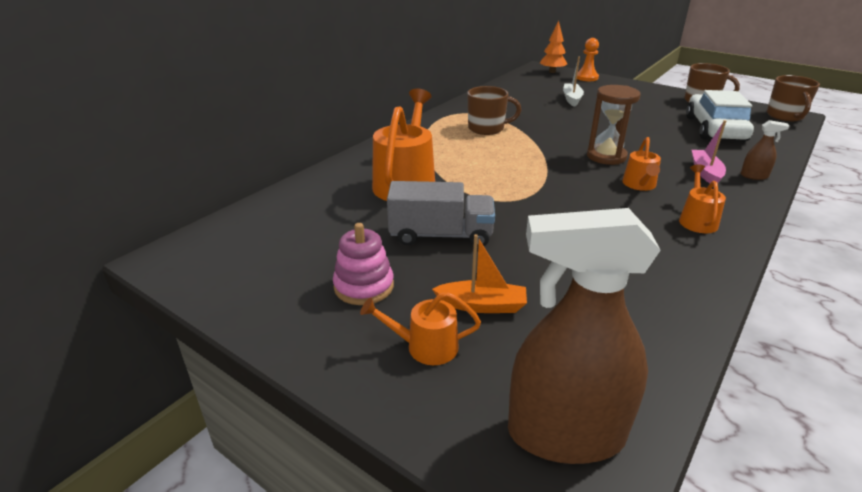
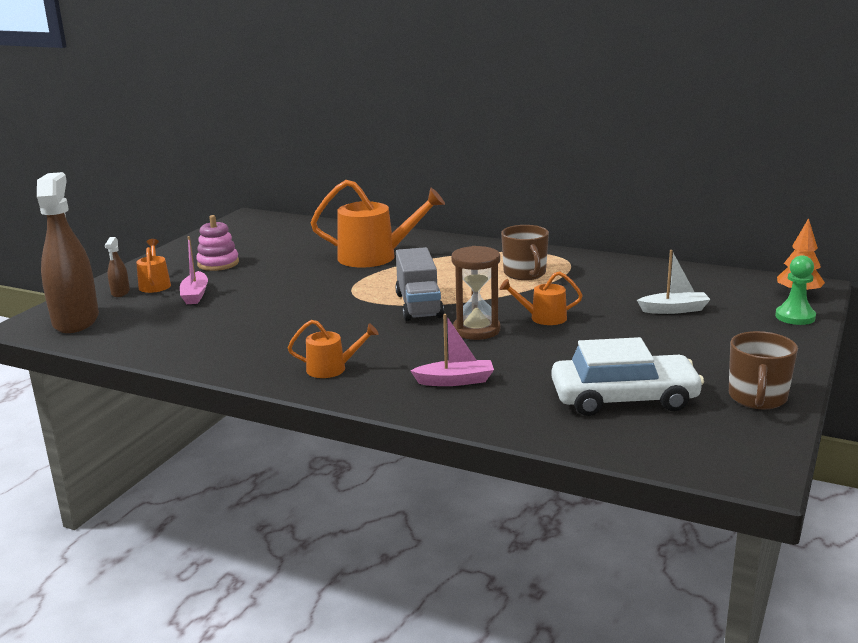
camera: 80 degrees right, 10 degrees down
(441, 235) = (287, 276): grey truck -> grey truck (419, 305)
(482, 305) = (195, 295): orange boat -> pink boat
(586, 77) = (795, 317): orange pawn -> green pawn
(639, 185) = (406, 345): orange watering can -> orange watering can (543, 318)
(754, 176) = (458, 409): brown spray bottle -> brown spray bottle (120, 292)
(785, 116) = (742, 465): brown mug -> none

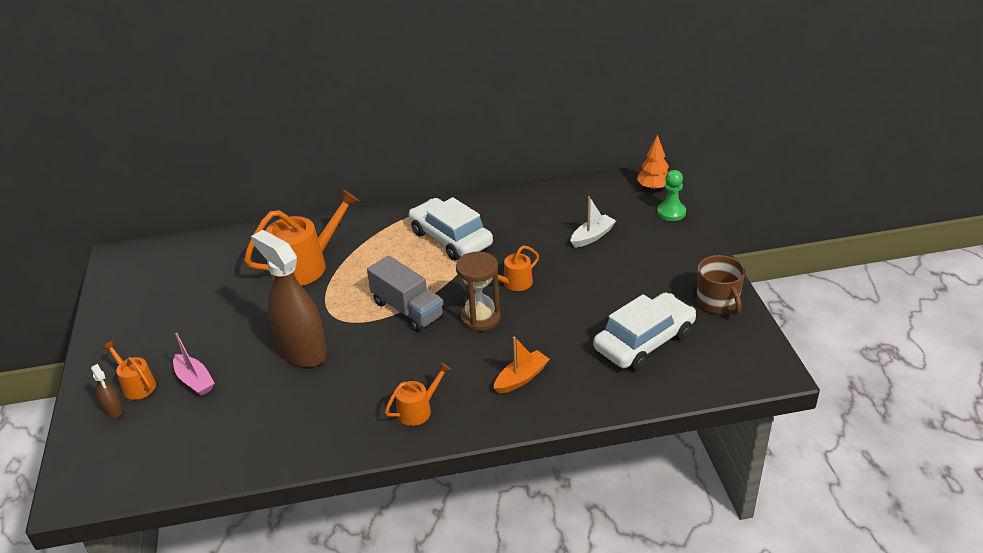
camera: 35 degrees left, 15 degrees up
(76, 321) = (115, 465): brown spray bottle -> brown spray bottle (302, 351)
(218, 263) = (166, 332): pink stacking toy -> none
(455, 381) = (521, 378): pink boat -> orange boat
(525, 274) = (451, 238): brown mug -> white car

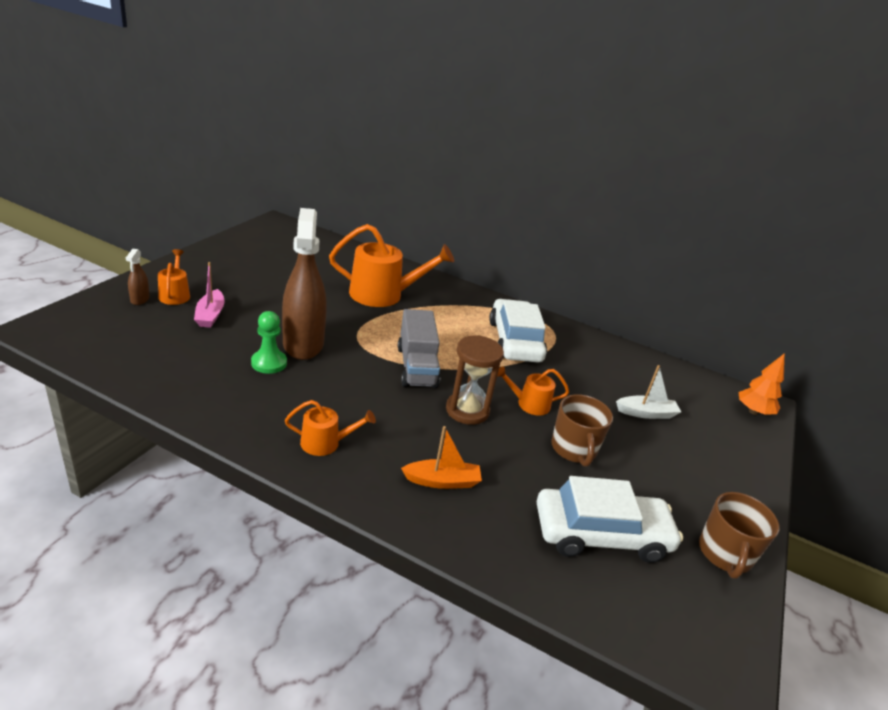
camera: 30 degrees right, 5 degrees down
(575, 296) = (574, 449): none -> brown mug
(671, 212) = (752, 441): green pawn -> green pawn (269, 363)

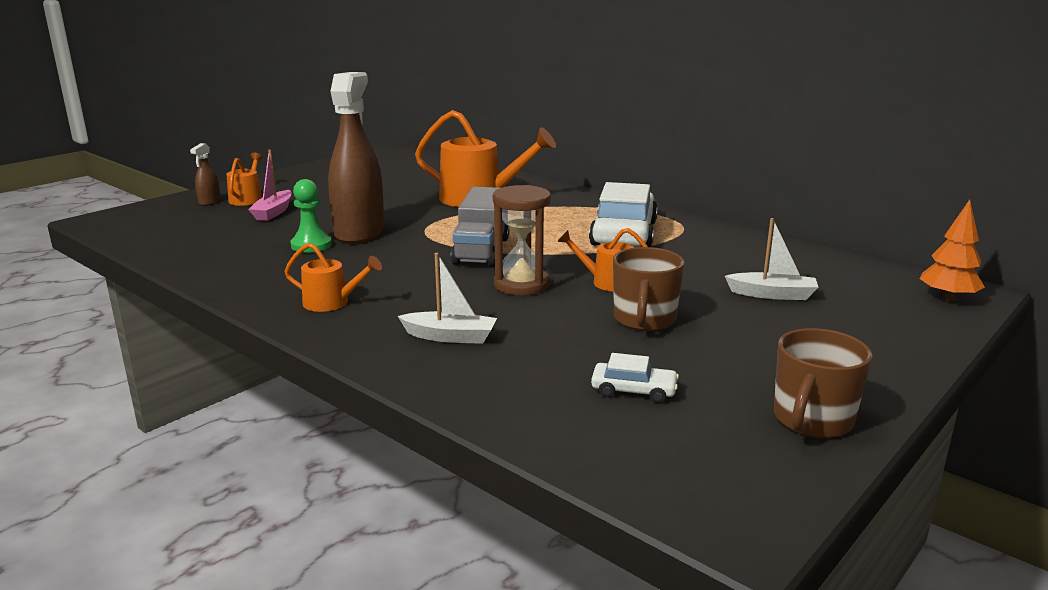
camera: 20 degrees right, 10 degrees down
(442, 481) = (450, 336): orange boat -> white boat
(601, 534) = (633, 390): white car -> white car, size x0.45

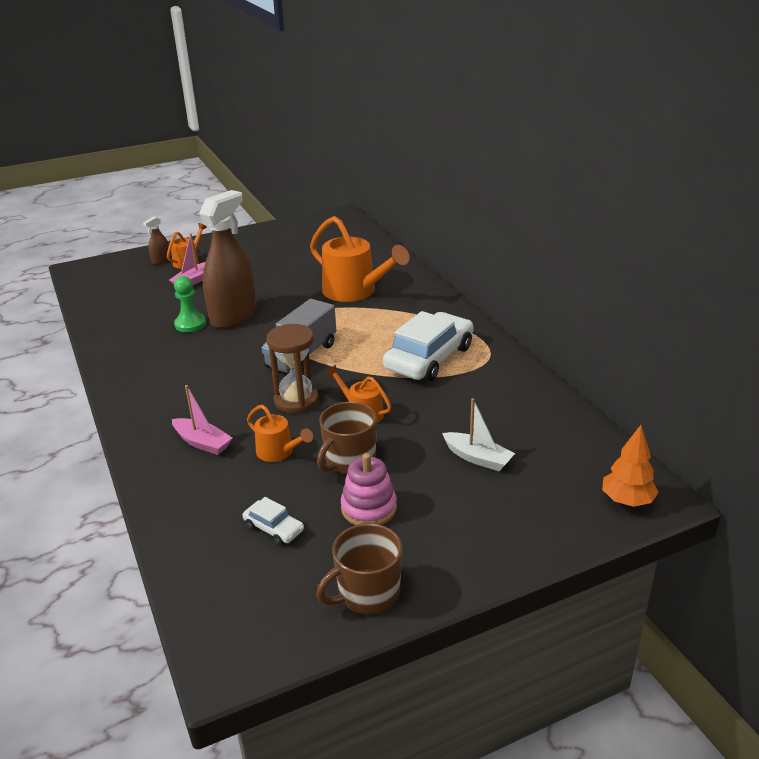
camera: 25 degrees right, 10 degrees up
(331, 303) = (156, 389): orange watering can -> orange watering can (278, 452)
(450, 336) = (202, 442): white boat -> pink boat
(717, 352) = (369, 508): none -> pink stacking toy

